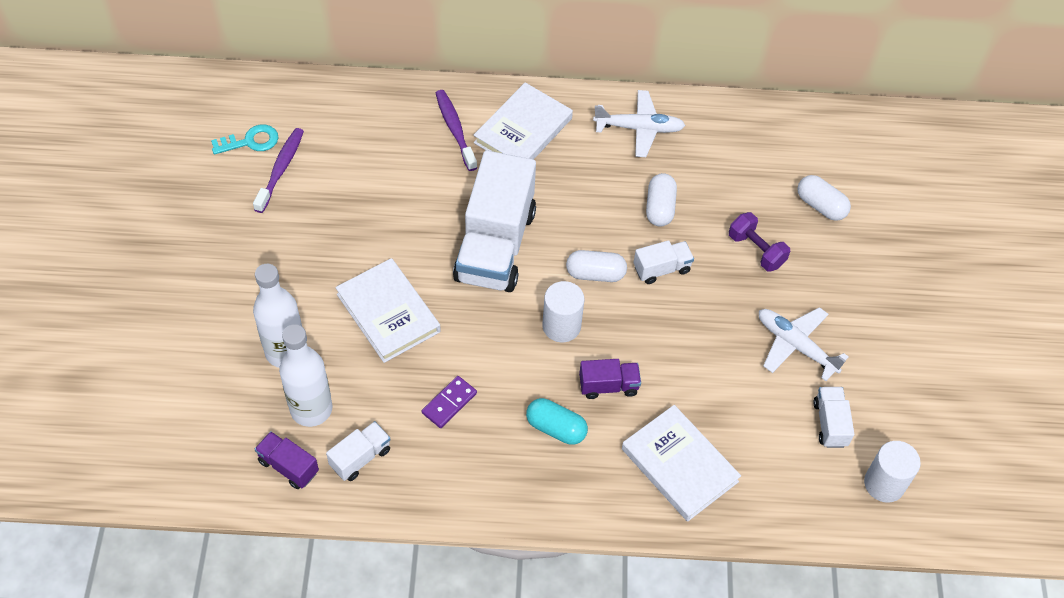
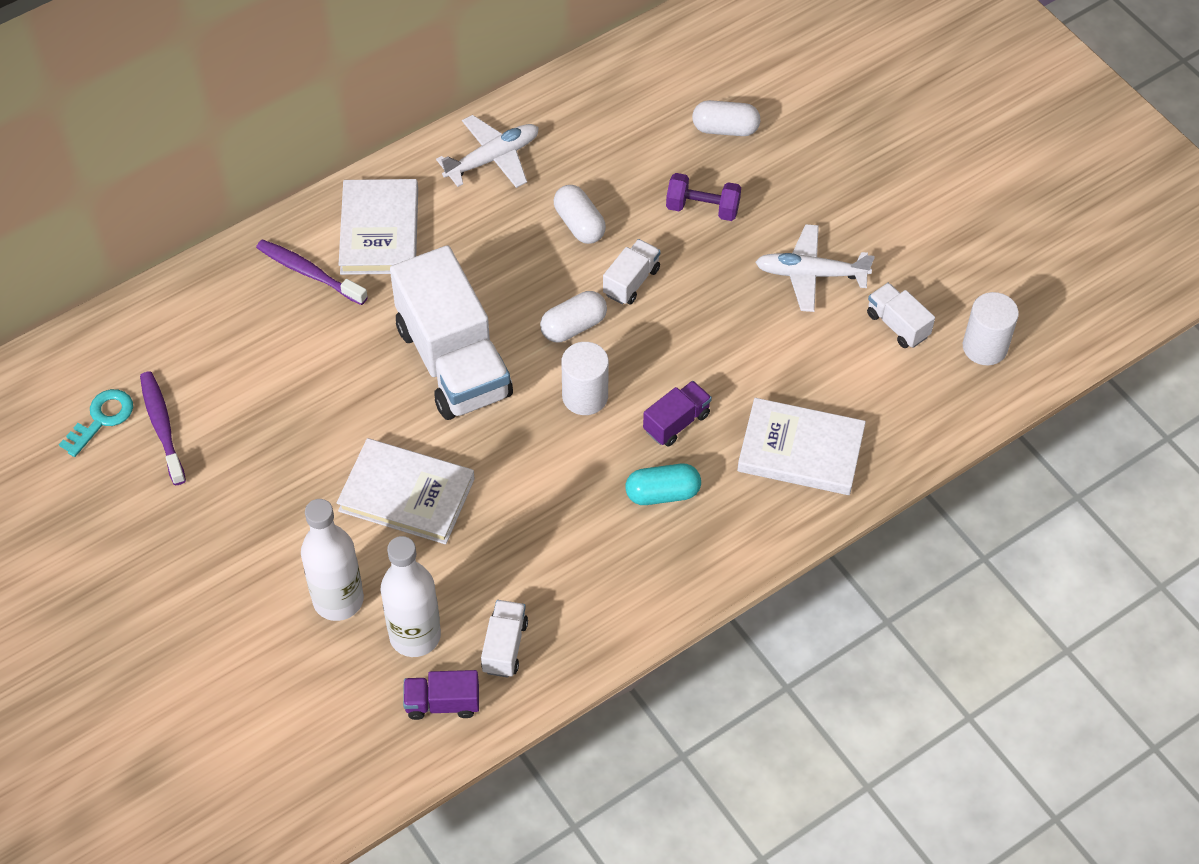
camera: 35 degrees left, 0 degrees up
(449, 403) = (543, 539): purple domino -> none

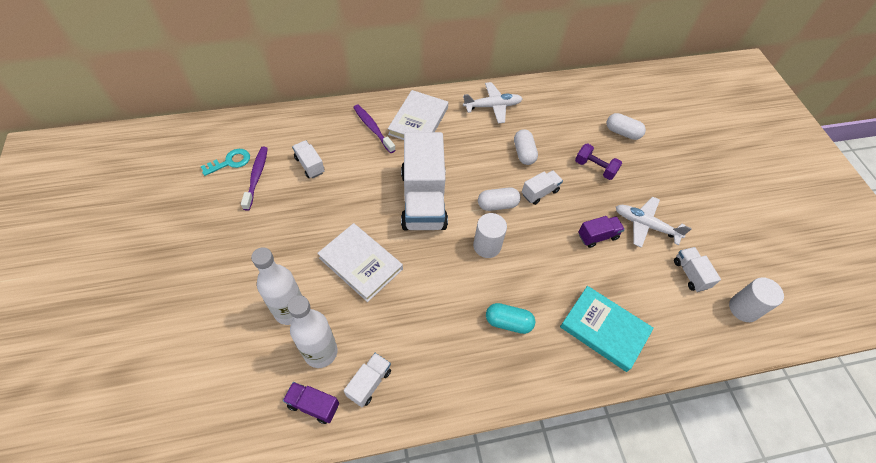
camera: 20 degrees right, 0 degrees up
(239, 375) = (310, 165): none -> white truck
(676, 422) = (534, 282): purple truck -> purple truck (597, 236)
(800, 450) = (604, 329): white book -> turquoise book

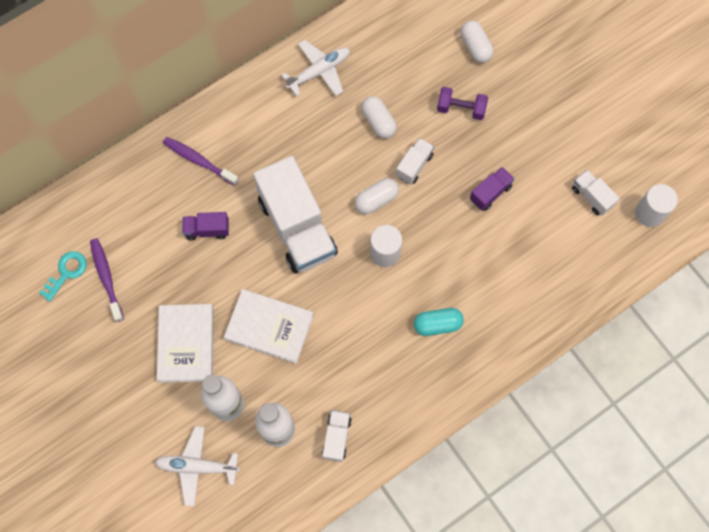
camera: 20 degrees left, 15 degrees up
(310, 165) = (155, 238): white truck -> none
(313, 405) = (297, 478): purple truck -> purple truck (207, 230)
(418, 121) = (244, 128): white book -> white book (186, 344)
(604, 329) = (528, 292): turquoise book -> none
(622, 132) = (475, 47): white capsule -> white capsule turned 60 degrees clockwise
(645, 225) = (533, 159): white plane -> white plane (197, 466)

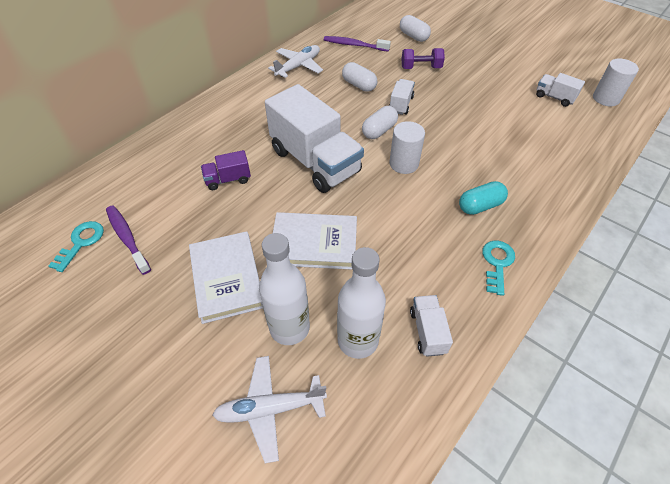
camera: 15 degrees left, 20 degrees down
(198, 160) = (208, 134): purple toothbrush -> purple toothbrush (354, 45)
(423, 390) = (497, 263): none -> turquoise key
(490, 193) = (473, 109): purple truck -> none

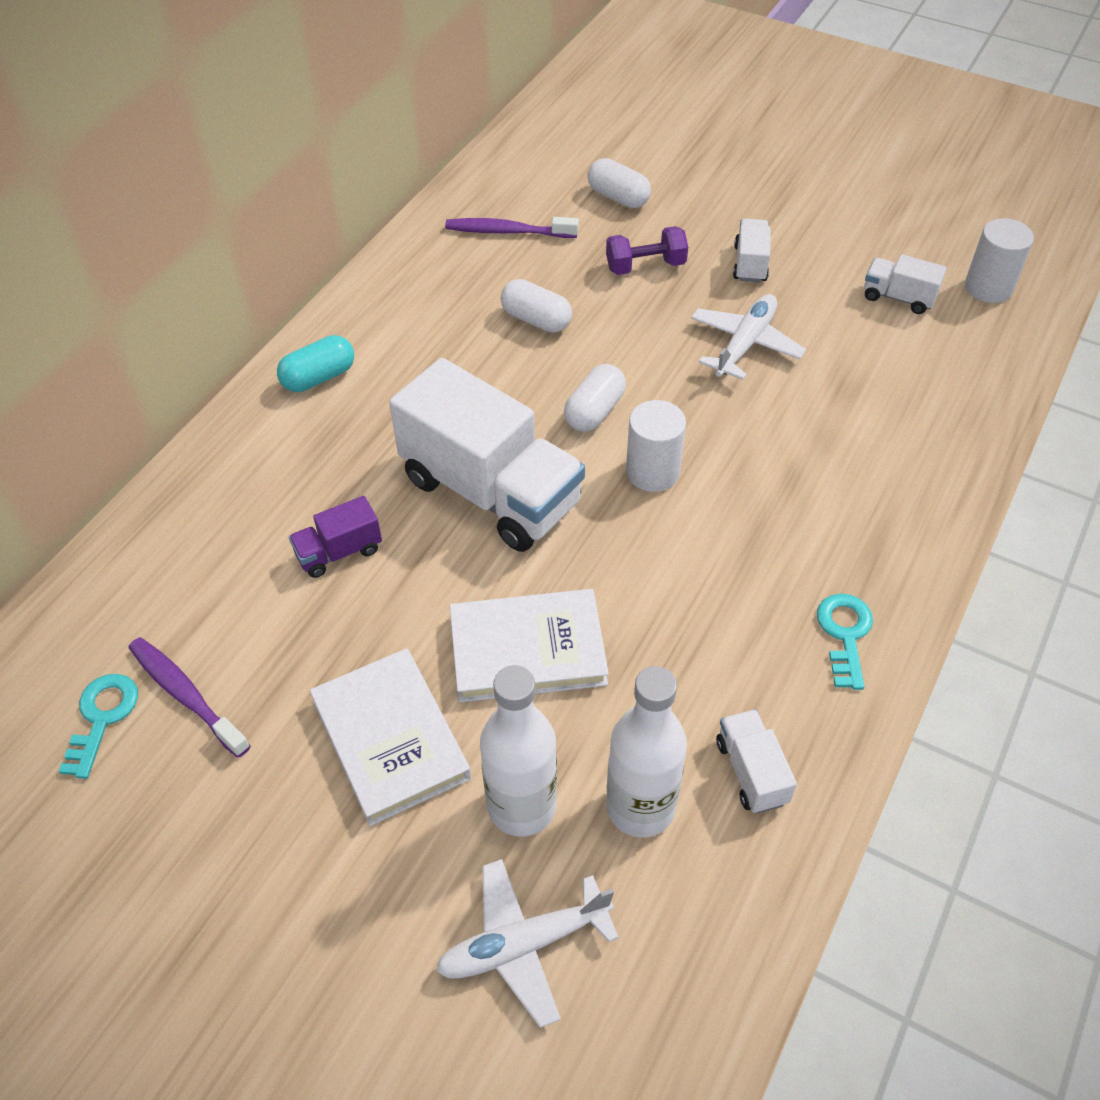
camera: 10 degrees left, 0 degrees up
(298, 66) = (410, 293): white plane -> white plane (745, 344)
(401, 104) = (623, 351): white truck -> white truck (750, 264)
(480, 206) = (800, 533): turquoise capsule -> turquoise capsule (319, 377)

